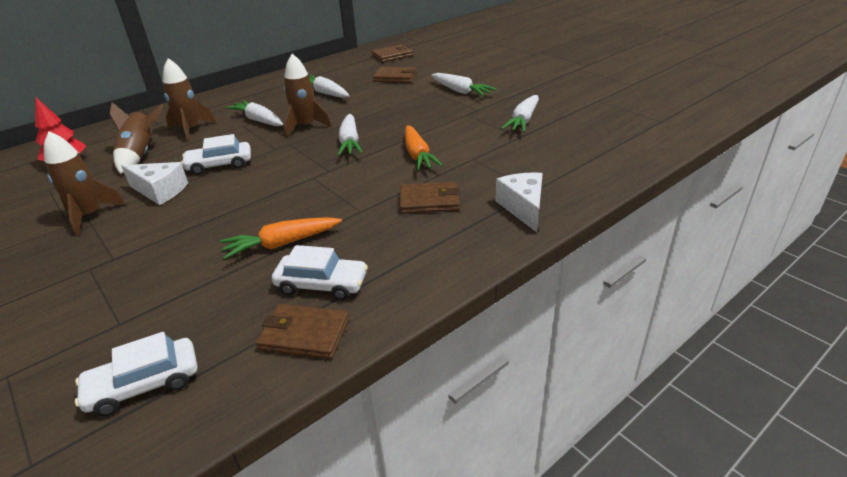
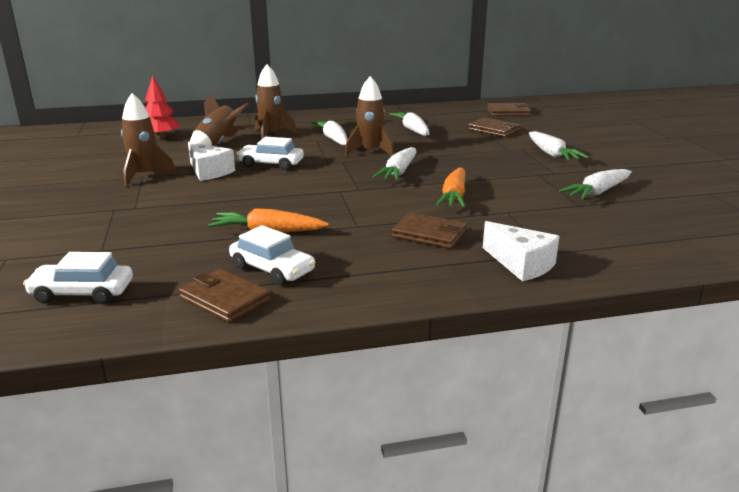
camera: 25 degrees right, 10 degrees down
(523, 208) = (521, 264): white cheese -> white cheese turned 120 degrees clockwise

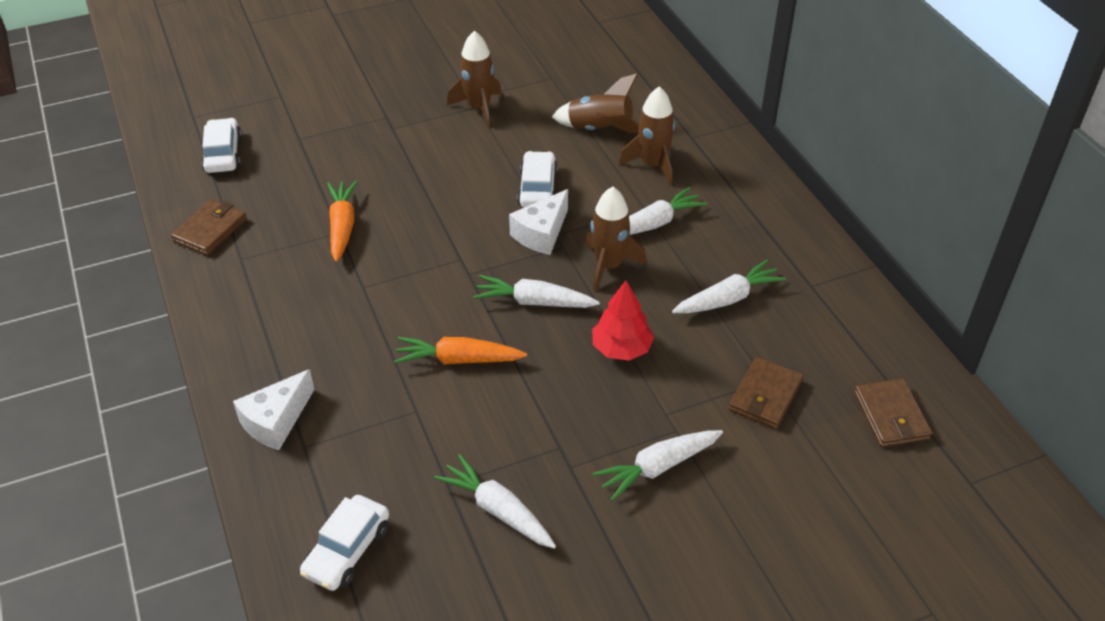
camera: 80 degrees right, 20 degrees up
(161, 137) = (611, 81): red tree -> red tree (621, 348)
(209, 171) = (501, 148): white cheese -> white cheese (541, 233)
(272, 269) = (263, 246): white car -> white car (347, 550)
(429, 234) = (344, 345): brown wallet -> none

